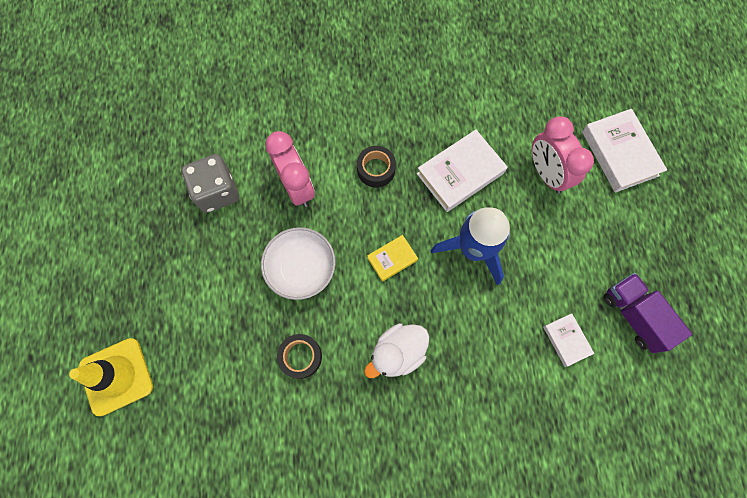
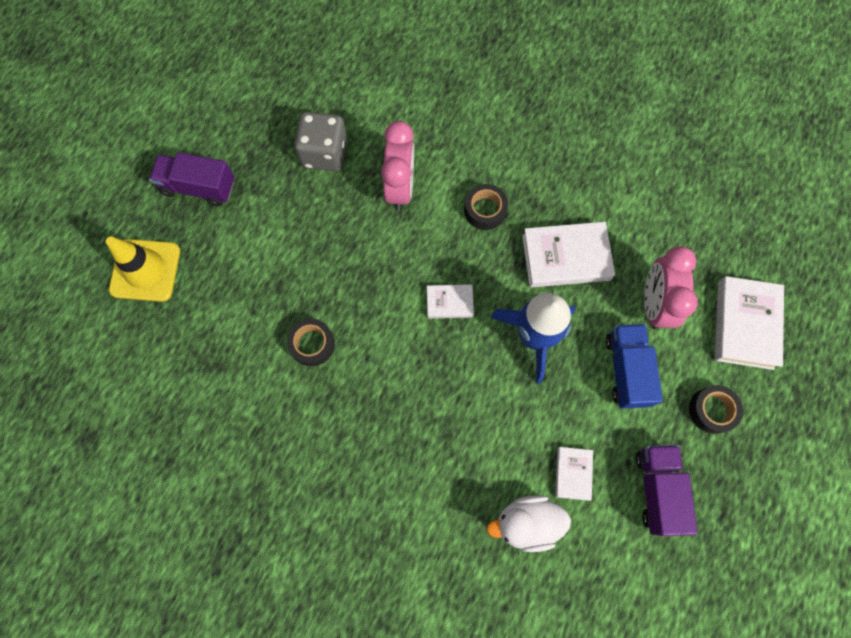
camera: 30 degrees right, 0 degrees up
(123, 278) = (199, 187): none -> purple truck
(301, 269) = (360, 265): white bowl -> none
(392, 259) = (449, 303): yellow book -> white book
(397, 353) = (402, 391): white duck -> white duck (527, 523)
(557, 236) = (626, 370): none -> blue truck
(635, 231) = (711, 410): none -> black tape

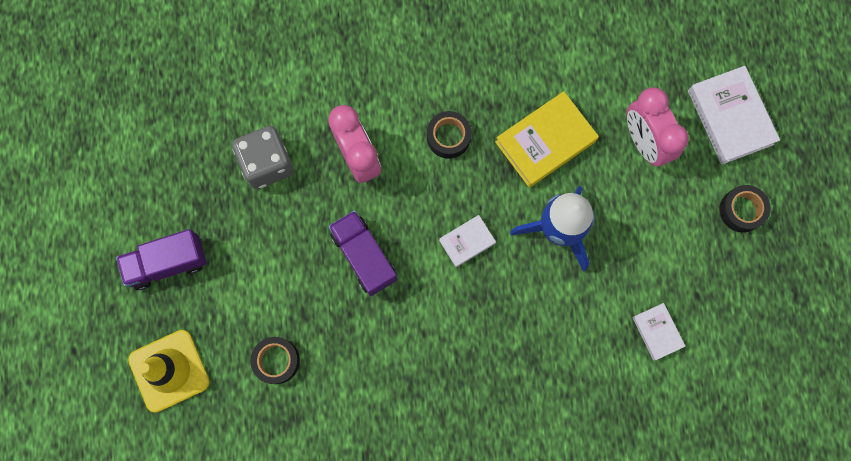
camera: 30 degrees left, 5 degrees up
(312, 344) = (367, 350): black tape -> black tape (276, 361)
(527, 523) = (642, 396): white duck -> none
(566, 257) = (545, 142): white book -> yellow book
(626, 370) = (653, 215): blue truck -> none
(657, 490) = (733, 305): purple truck -> purple truck (364, 256)

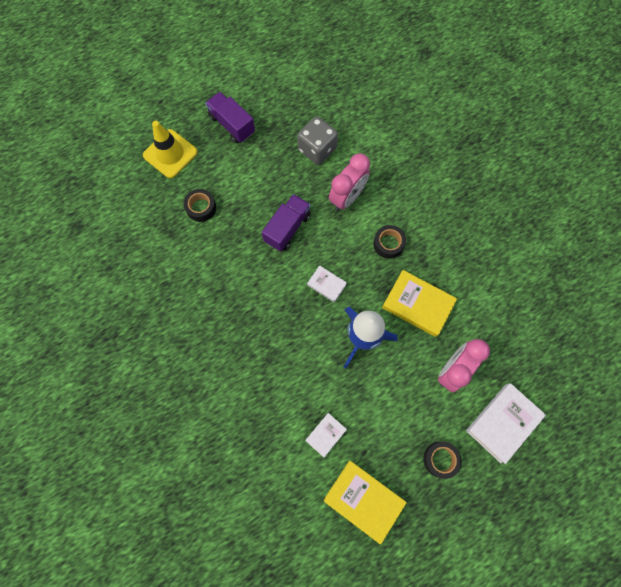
camera: 65 degrees right, 5 degrees down
(751, 322) = (363, 500): none -> yellow book

